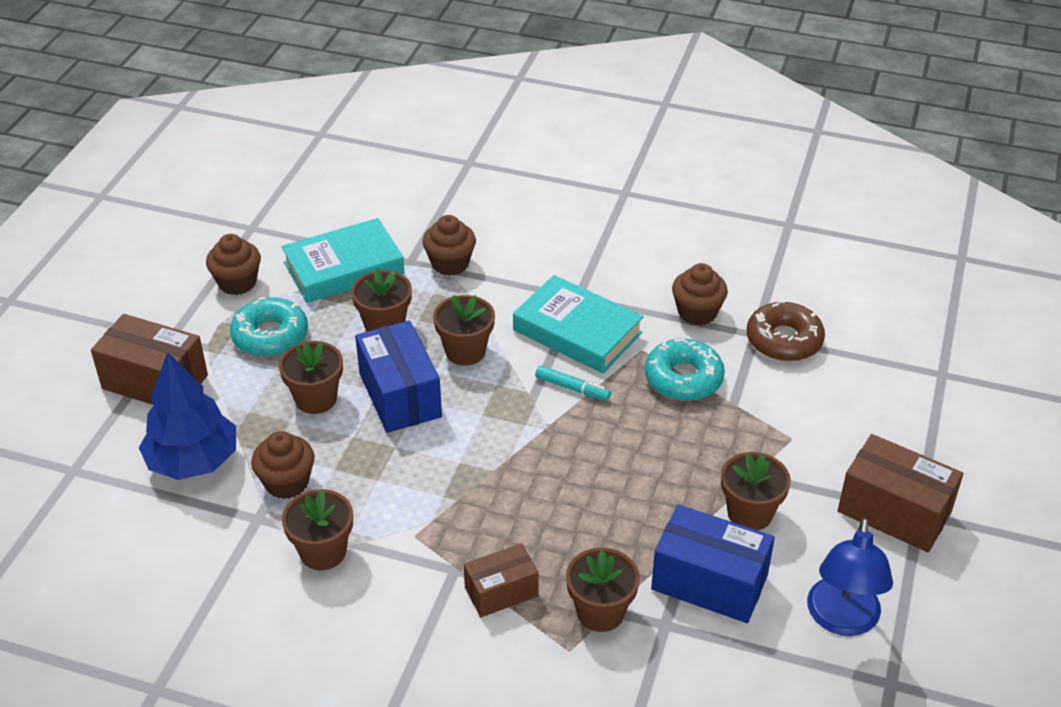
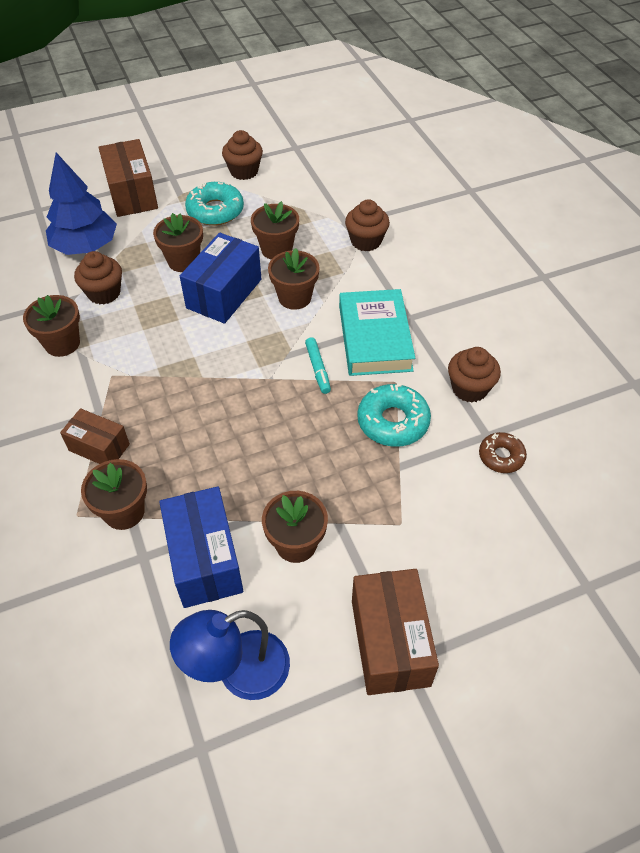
camera: 50 degrees right, 10 degrees up
(344, 268) = (306, 202): turquoise book -> none
(784, 340) = (501, 456): brown donut -> brown donut, size x0.62

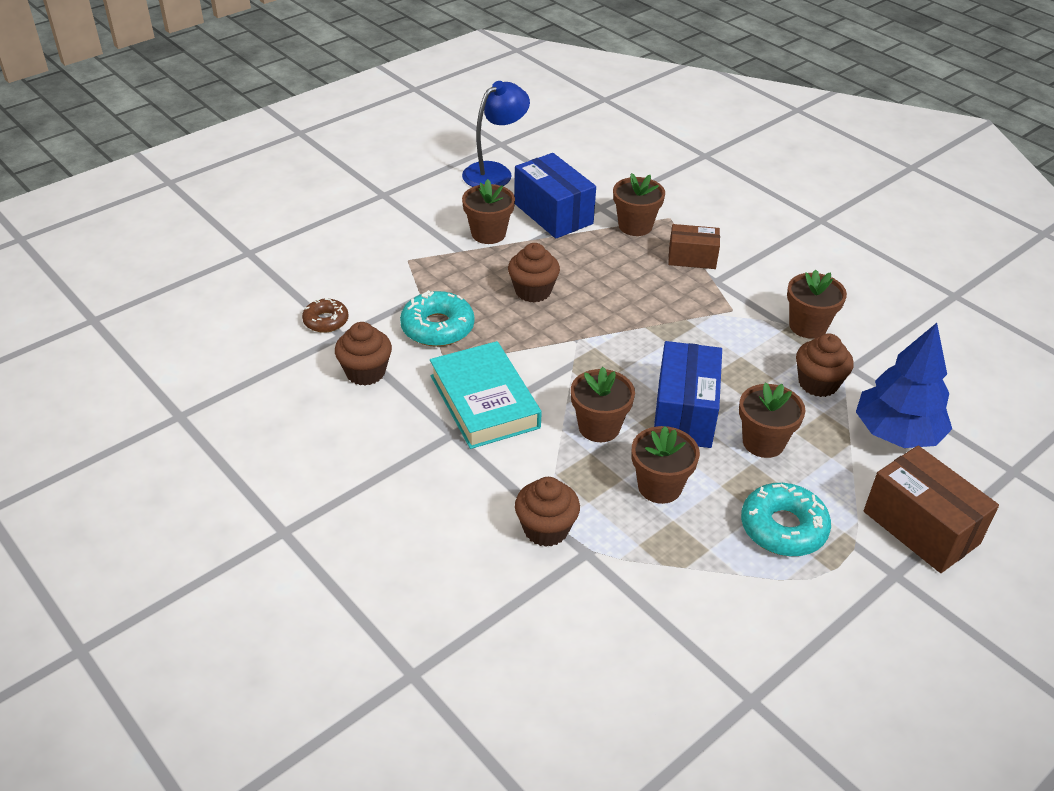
camera: 160 degrees right, 10 degrees down
(244, 171) = (797, 616): brown cupcake -> brown cupcake (533, 291)
(318, 369) = (532, 357): turquoise marker -> none
(390, 642) = (397, 200): brown box -> none

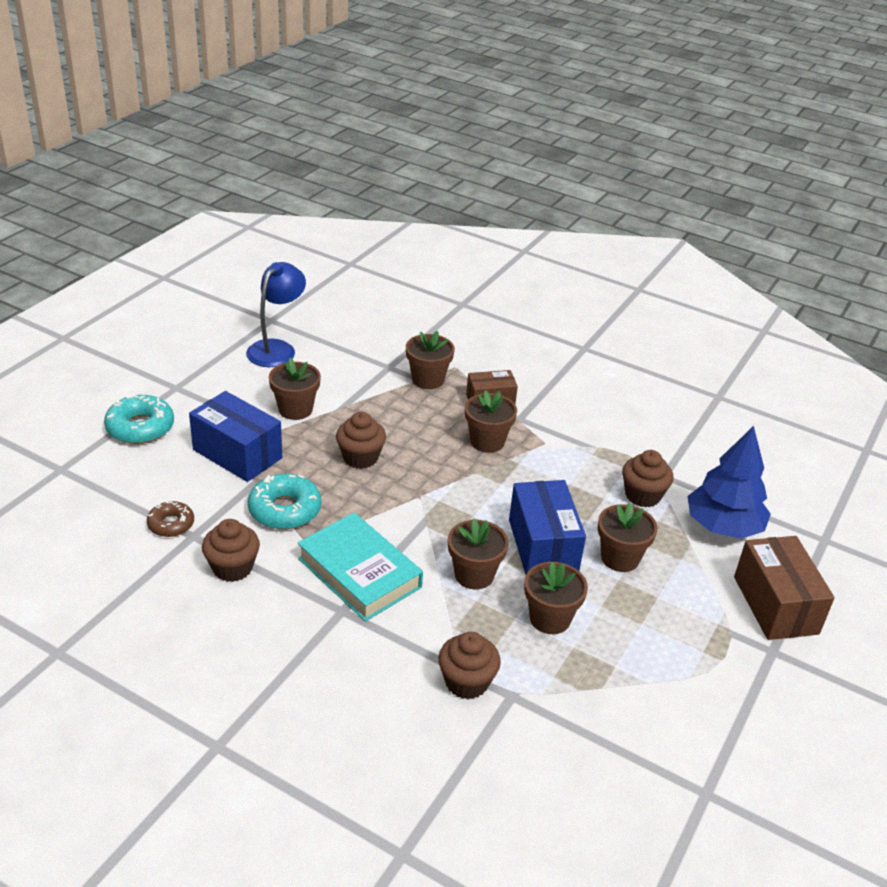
camera: 20 degrees left, 5 degrees down
(553, 214) = (348, 380): blue box -> blue box (237, 454)
(783, 528) = (668, 631): turquoise donut -> turquoise donut (140, 427)
(808, 326) = (613, 445): brown flower pot -> brown flower pot (487, 441)
(921, 527) = (775, 605): brown box -> brown box turned 45 degrees clockwise

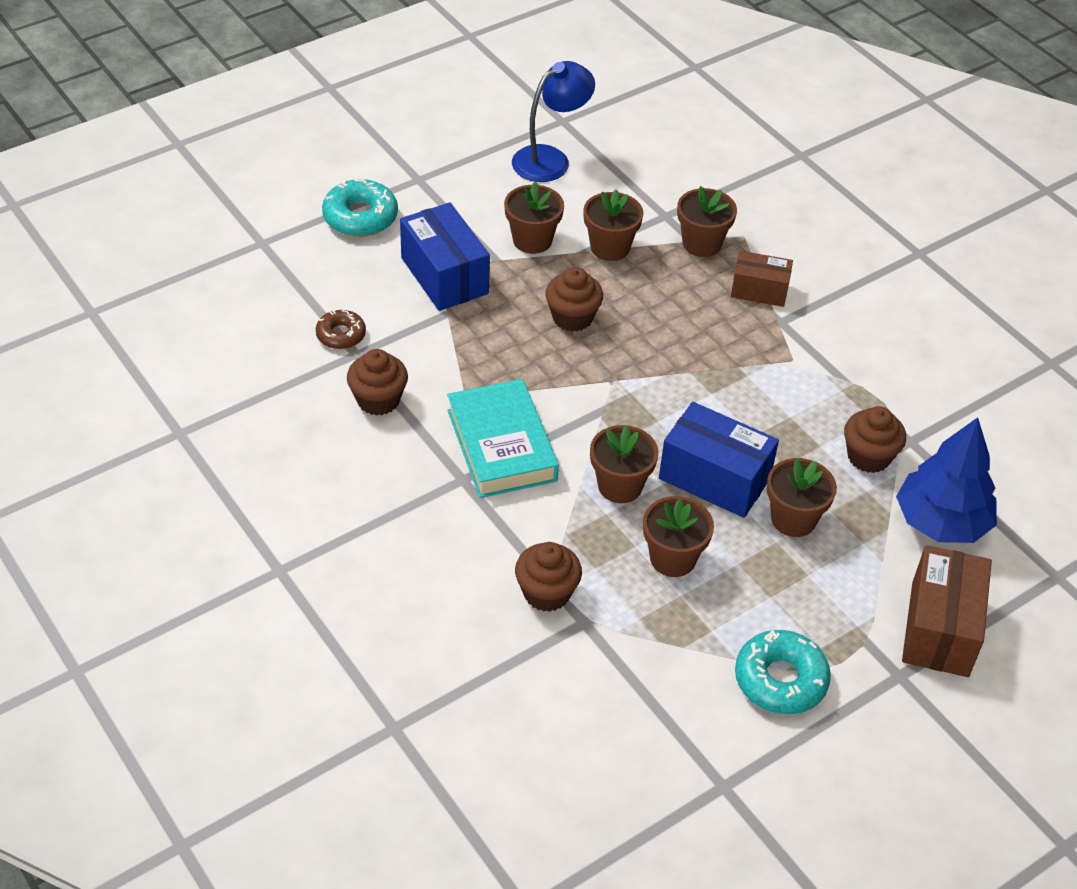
camera: 25 degrees right, 10 degrees up
(285, 510) = (461, 353): turquoise donut -> turquoise donut (780, 680)
(487, 441) = (725, 339): brown flower pot -> brown flower pot (610, 247)
(543, 546) = (714, 478): blue box -> blue box turned 75 degrees counterclockwise

